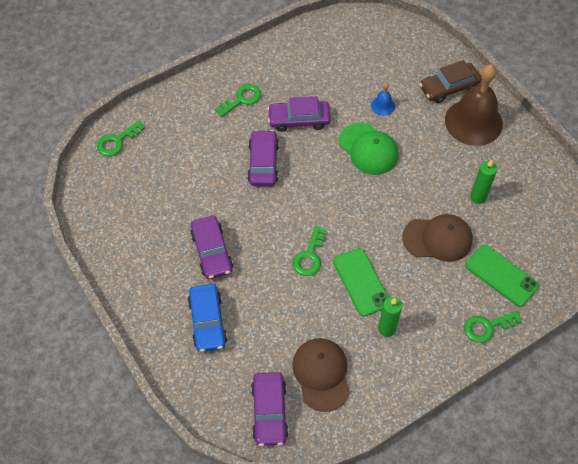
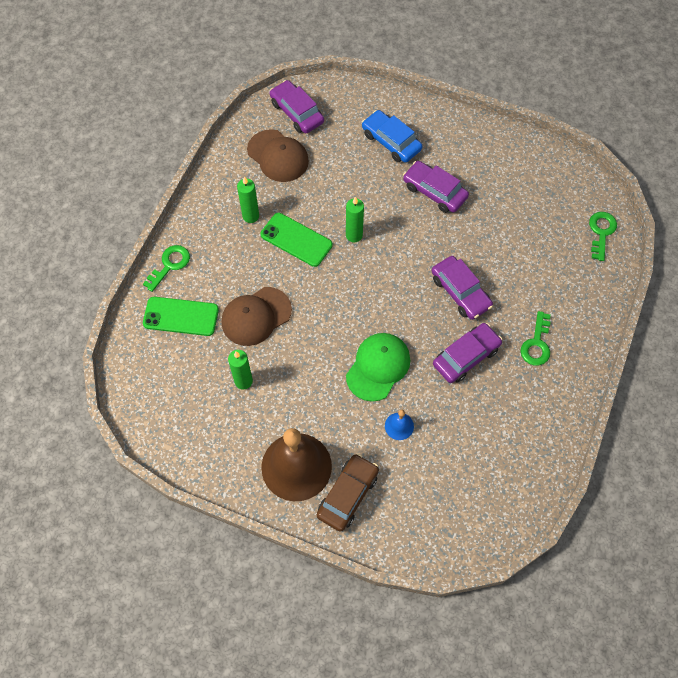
camera: 145 degrees right, 5 degrees up
(309, 256) = (354, 235): green key -> green candle
(368, 149) = (378, 367): green cap -> green cap turned 105 degrees clockwise

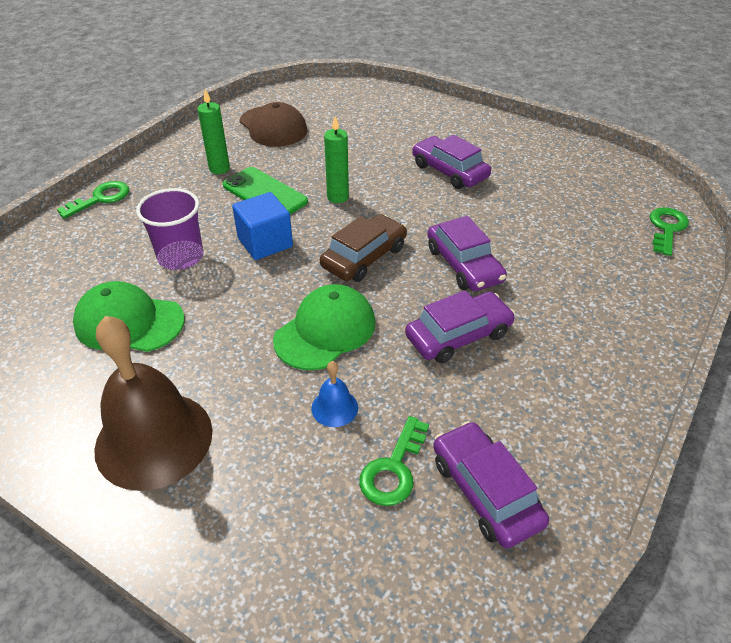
camera: 10 degrees right, 20 degrees down
(181, 316) = (85, 246): green phone -> none
(243, 381) = (129, 322): green candle -> green cap
(256, 316) = (181, 257): brown cap -> purple cup
(297, 112) = (308, 98): purple car -> purple car (485, 491)
(313, 292) = (265, 243): none -> blue cube
(348, 495) = (219, 494): brown car -> brown car (364, 257)
(391, 141) = (407, 128): blue car -> none
(536, 344) = (568, 334): green key -> green key (394, 469)

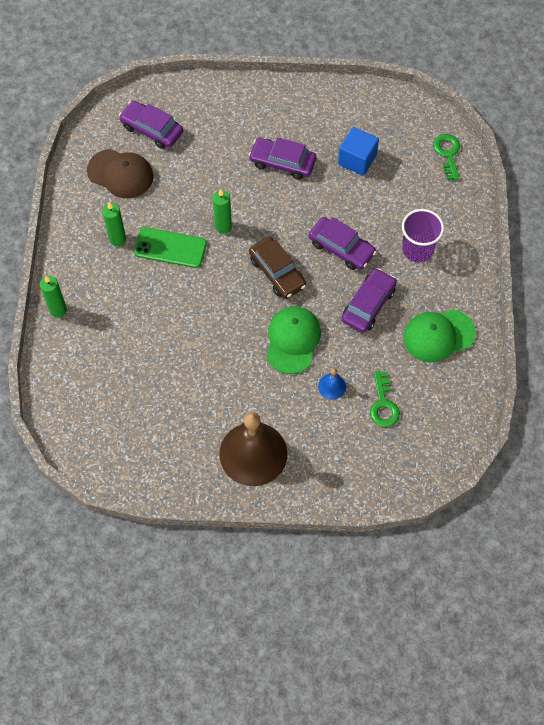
camera: 30 degrees left, 20 degrees up
(100, 198) = (58, 310): green key -> green candle
(129, 322) = (173, 394): green cap -> green cap (438, 335)
(181, 257) = (161, 331): purple cup -> purple cup (417, 249)
(265, 243) = (205, 292): blue cube -> blue cube (357, 160)
(364, 257) = (277, 272): brown car -> brown car turned 135 degrees clockwise
(485, 491) = (432, 393): purple car -> purple car (152, 129)

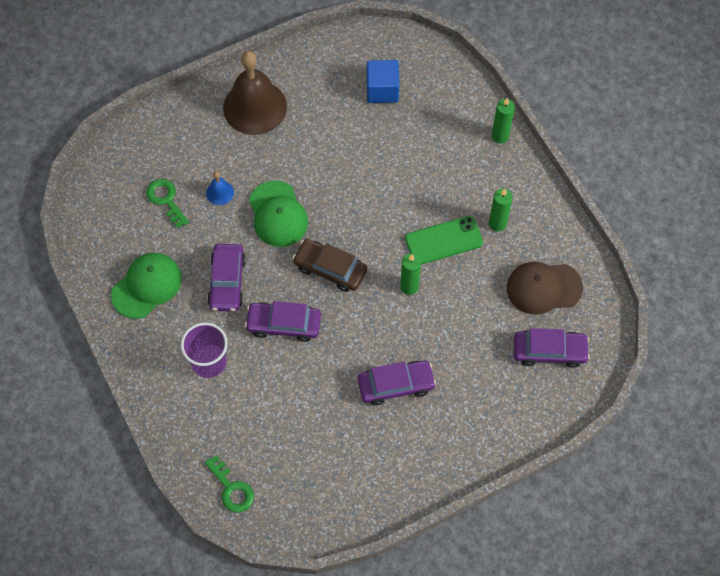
camera: 150 degrees right, 0 degrees up
(357, 160) = (322, 429): blue cube -> blue cube (382, 90)

